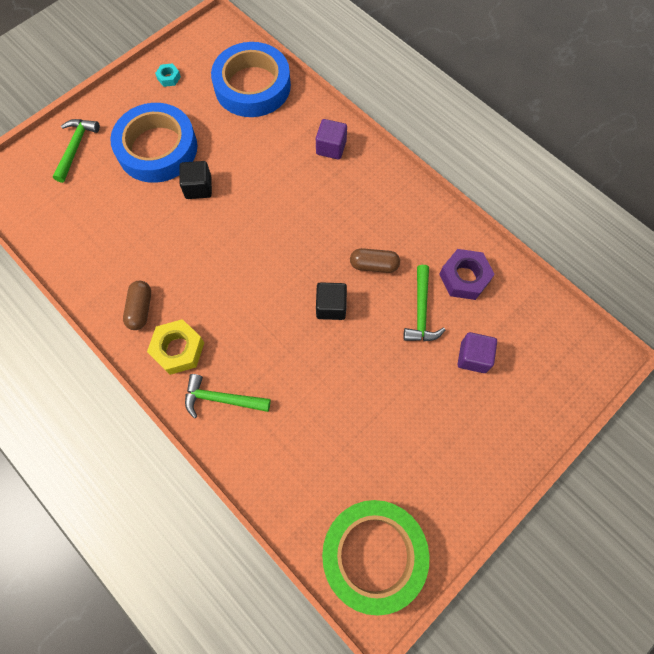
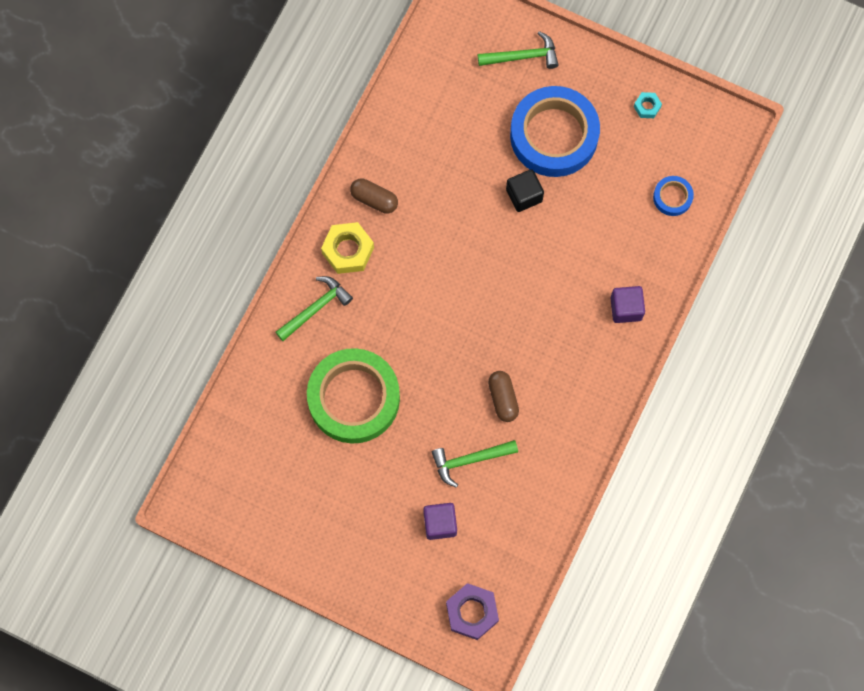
camera: 70 degrees right, 5 degrees up
(140, 309) = (374, 199): brown capsule -> brown capsule turned 45 degrees clockwise
(221, 399) = (316, 308): green hammer -> green hammer turned 60 degrees clockwise
(252, 86) = (672, 197): blue tape -> blue tape, size x0.44
(331, 307) = (442, 373): black cube -> none
(373, 555) = (228, 487): green tape -> green tape (354, 398)
(464, 278) = (522, 492): purple nut -> purple nut (472, 612)

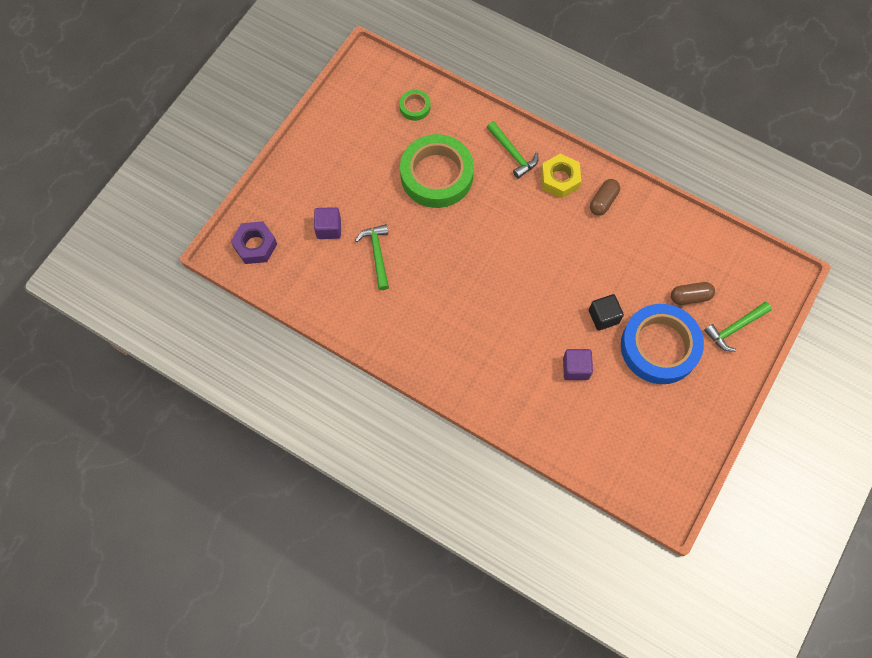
camera: 95 degrees right, 5 degrees down
(255, 434) = (415, 107): none -> green tape
(503, 399) = (425, 284): brown capsule -> brown capsule (690, 297)
(523, 56) = (734, 328): green hammer -> green hammer turned 60 degrees clockwise
(626, 308) = (496, 390): purple cube -> purple cube (575, 368)
(647, 107) = (687, 430): turquoise nut -> none
(672, 197) = (598, 442): blue tape -> none

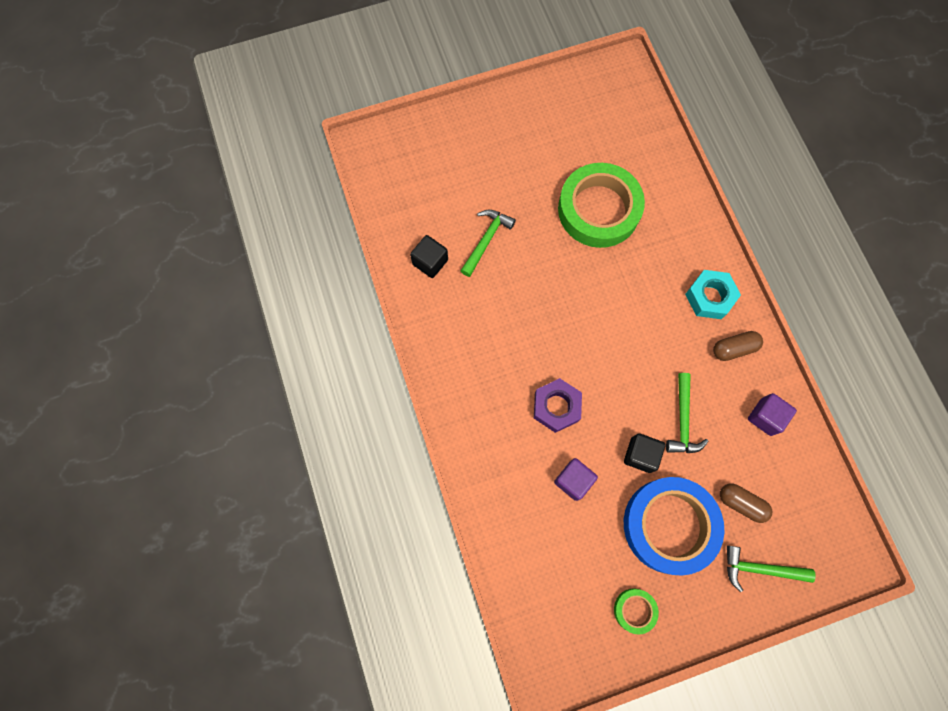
camera: 40 degrees right, 5 degrees up
(255, 245) = (393, 155): purple nut -> purple nut (556, 407)
(329, 228) = (465, 187): purple cube -> purple cube (765, 417)
(350, 300) = (430, 262): none -> black cube
(415, 107) = (631, 135): green tape -> green tape (634, 610)
(513, 153) = (685, 241): green hammer -> green hammer (683, 420)
(560, 179) = (709, 297): yellow nut -> turquoise nut

